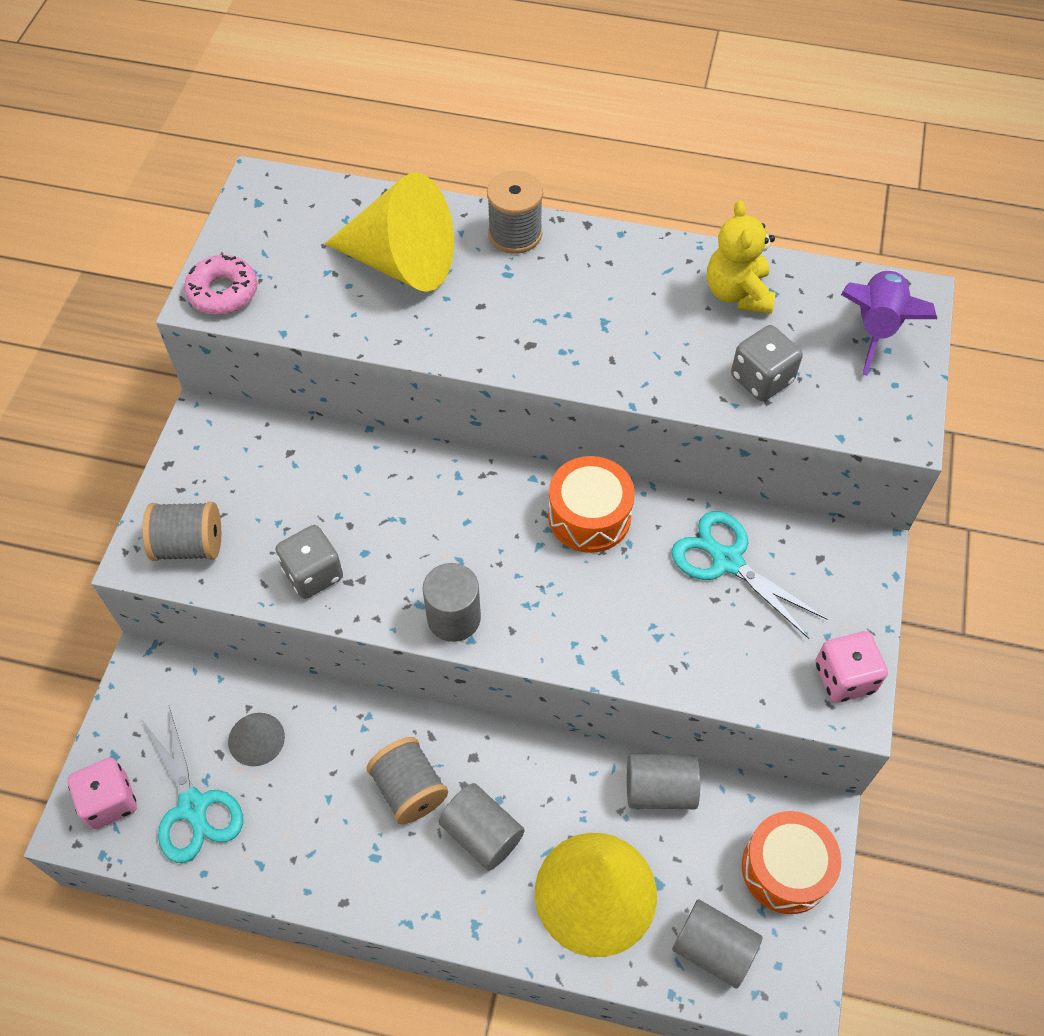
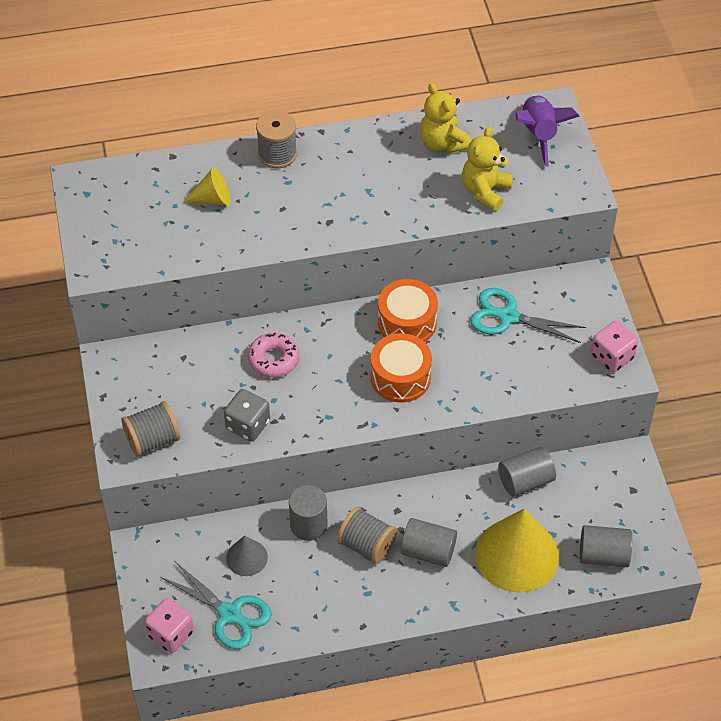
camera: 25 degrees left, 5 degrees down
(223, 292) = (103, 261): pink donut -> pink donut (273, 360)
(401, 262) = (212, 199): yellow cone -> yellow cone, size x0.49
(454, 618) = (355, 416): grey cylinder -> grey cylinder (308, 525)
(761, 379) = (485, 191): grey dice -> yellow teddy bear
(785, 869) = (624, 494): orange drum -> orange drum (400, 377)

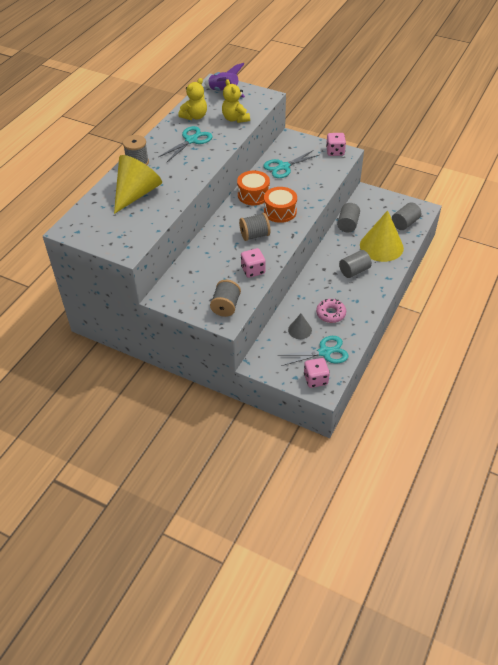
camera: 50 degrees left, 5 degrees down
(212, 199) = (136, 193): yellow cone -> yellow cone, size x2.03
(248, 425) = (253, 270): grey dice -> pink dice
(273, 360) = (226, 243): pink donut -> pink donut (330, 314)
(308, 525) = (303, 300): grey cylinder -> none
(366, 545) = (332, 288): grey spool -> grey spool (254, 235)
(383, 176) = (191, 140): none -> turquoise scissors
(443, 143) = (195, 116): yellow teddy bear -> yellow teddy bear turned 60 degrees counterclockwise

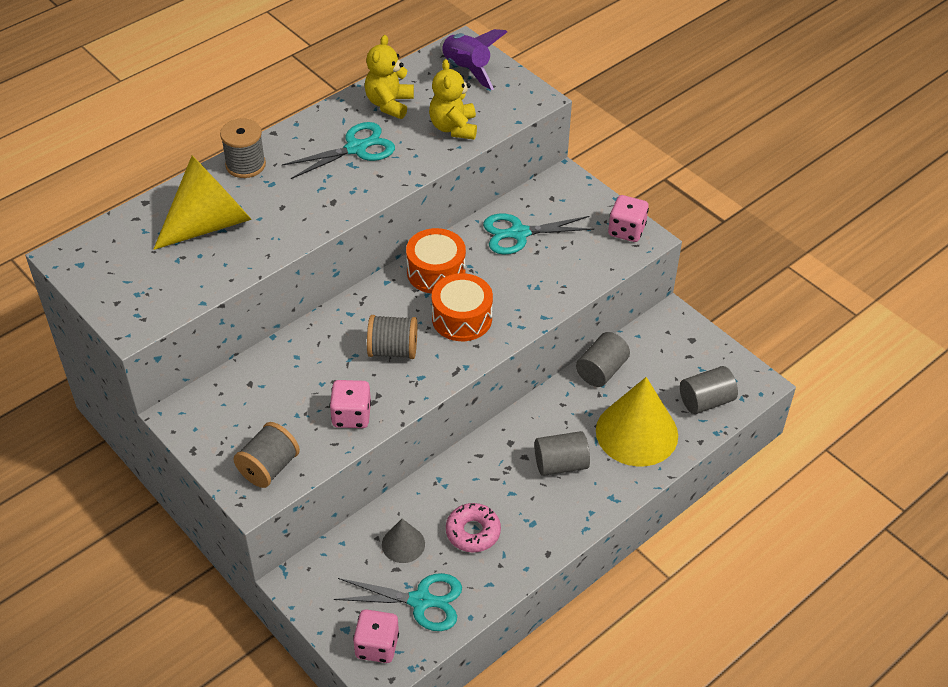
camera: 20 degrees right, 0 degrees up
(195, 116) = (389, 104): yellow teddy bear -> yellow teddy bear turned 135 degrees clockwise

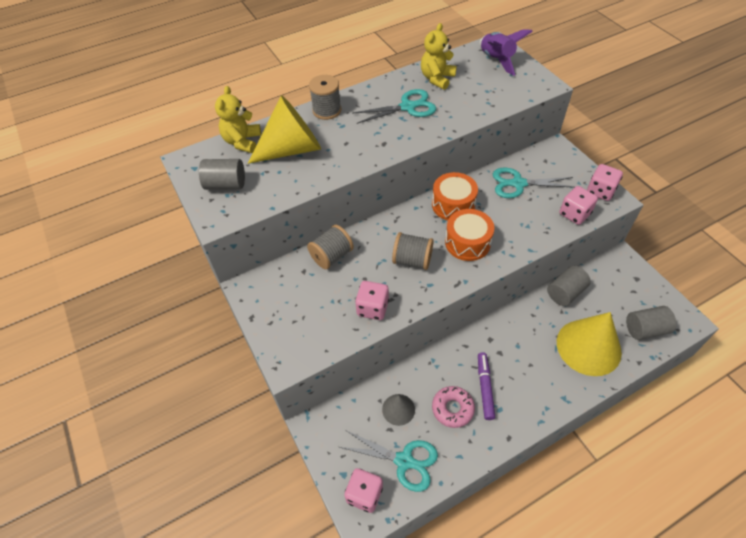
camera: 15 degrees right, 5 degrees up
(269, 467) = (303, 341): grey spool -> grey spool (331, 256)
(453, 128) = (481, 99): yellow teddy bear -> yellow teddy bear (242, 142)
(510, 501) = (485, 387): none -> purple marker
(560, 464) = (527, 363): grey cylinder -> grey cylinder (226, 184)
(595, 264) = (574, 214): none -> pink dice

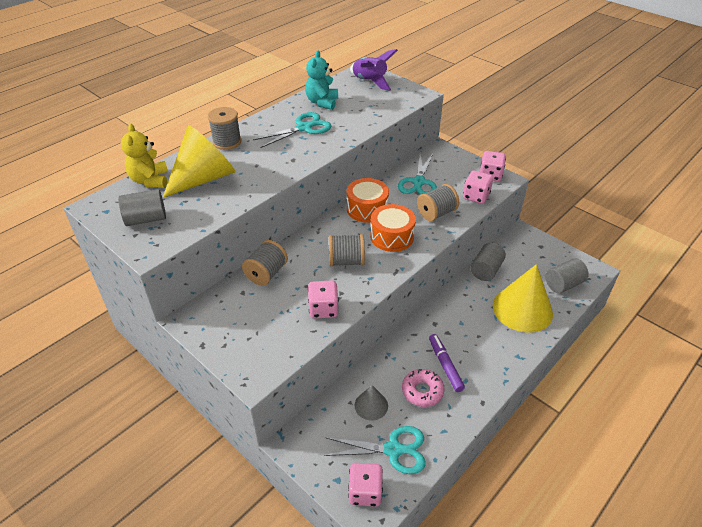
camera: 20 degrees left, 10 degrees down
(437, 78) = (322, 102): yellow teddy bear -> turquoise teddy bear
(518, 184) = (419, 182): turquoise scissors -> turquoise scissors turned 60 degrees counterclockwise
(524, 225) = (436, 213): none -> grey spool

